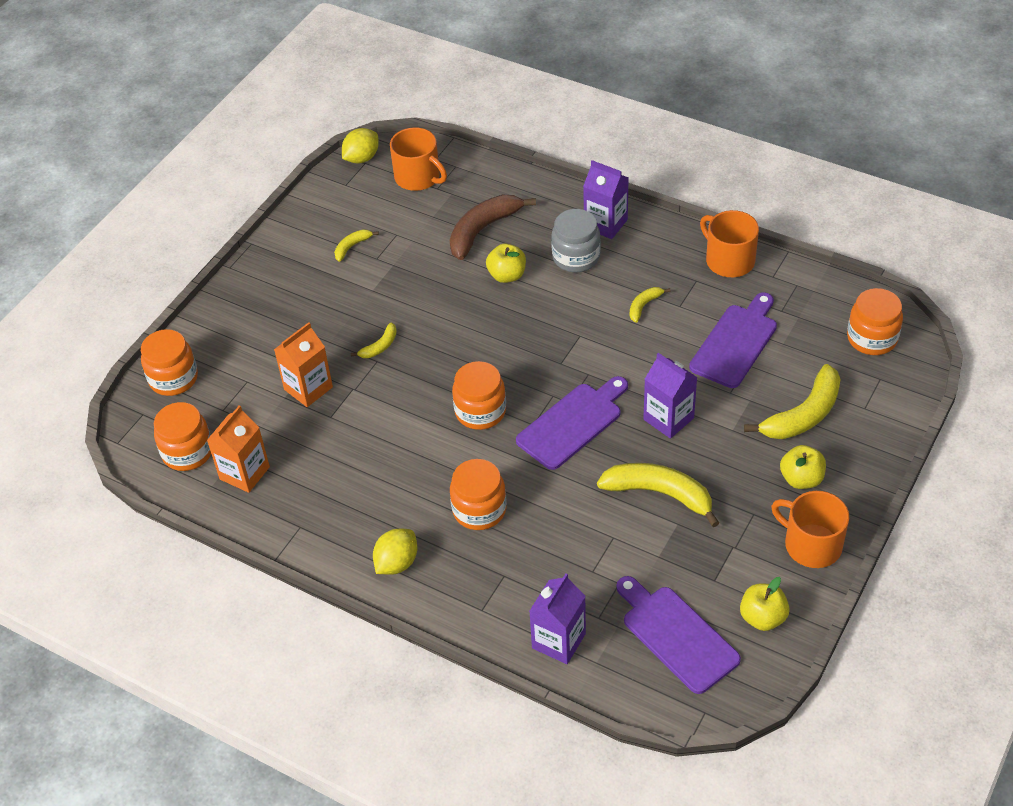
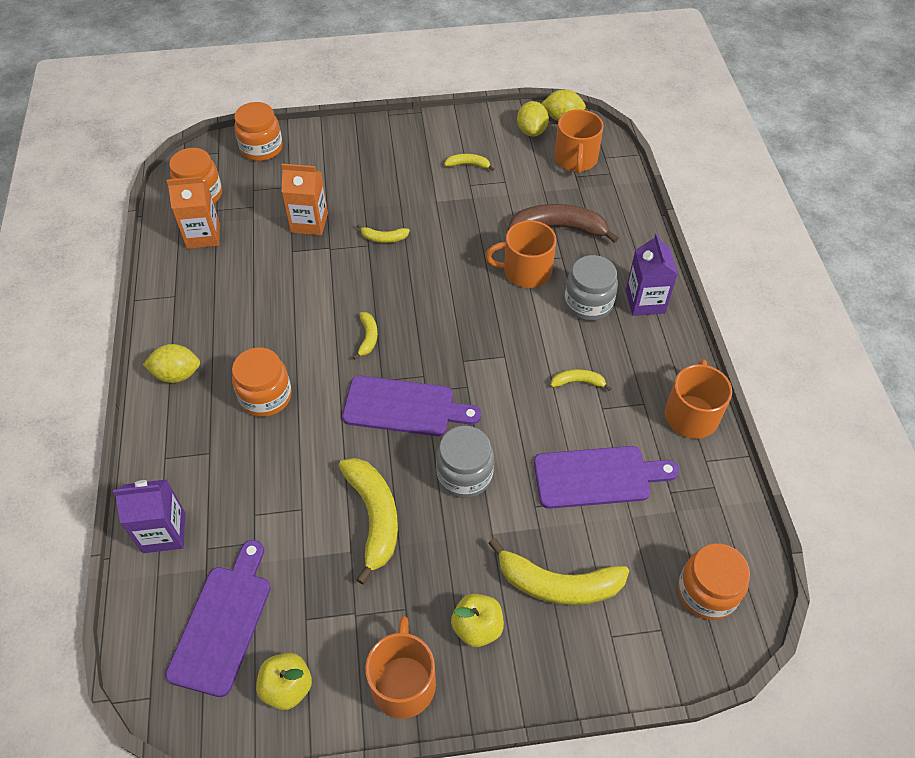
camera: 50 degrees right, 5 degrees up
(356, 185) = (531, 131): none -> yellow lemon
(480, 411) = (368, 337): orange jar -> yellow banana
(507, 275) = (525, 271): yellow apple -> orange mug
(668, 419) = (464, 475): purple carton -> grey jar

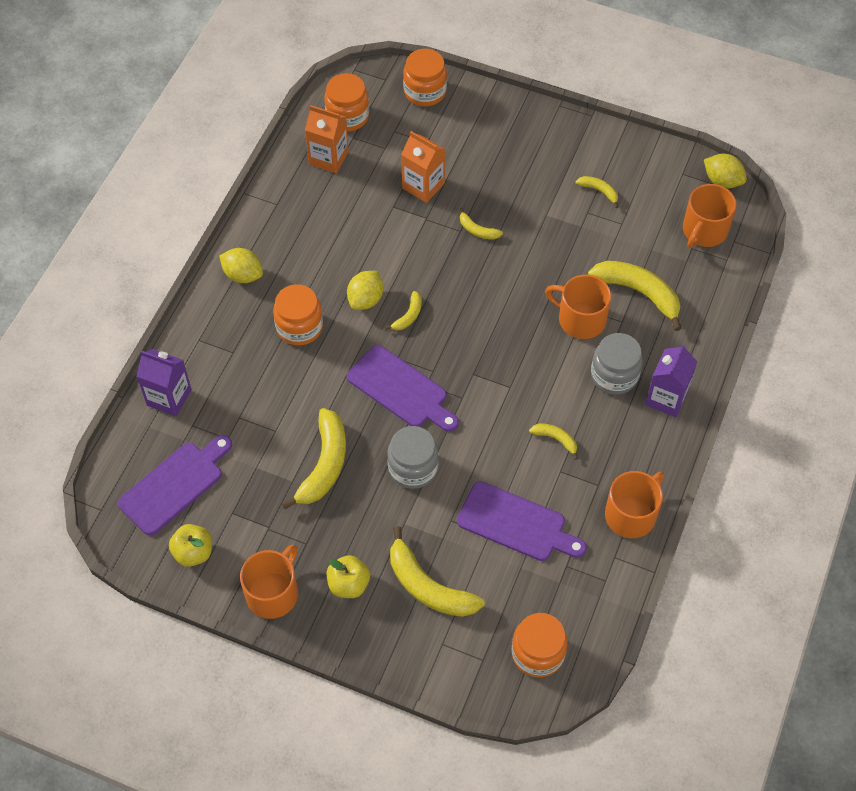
camera: 30 degrees right, 5 degrees up
(531, 131) = (682, 182): yellow lemon -> yellow lemon (365, 299)
(559, 228) = (639, 293): brown banana -> yellow banana

